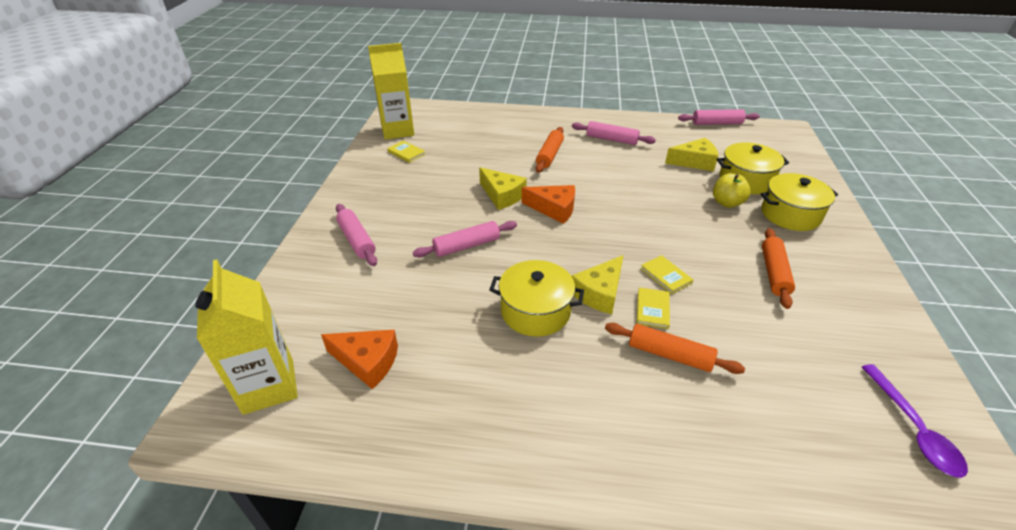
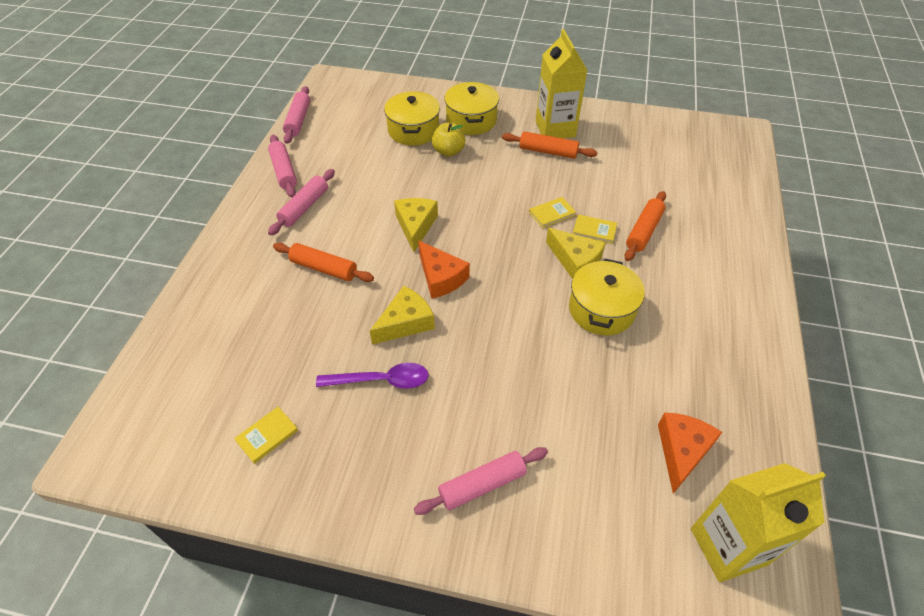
camera: 85 degrees left, 10 degrees up
(397, 131) = (187, 453): yellow carton -> yellow carton (555, 129)
(466, 246) = (501, 362): pink rolling pin -> pink rolling pin (284, 171)
(554, 209) = (441, 277): orange cheese -> orange cheese turned 120 degrees clockwise
(694, 162) = (372, 154): yellow cheese -> yellow cheese (416, 226)
(913, 428) = (688, 139): purple spoon -> purple spoon (381, 380)

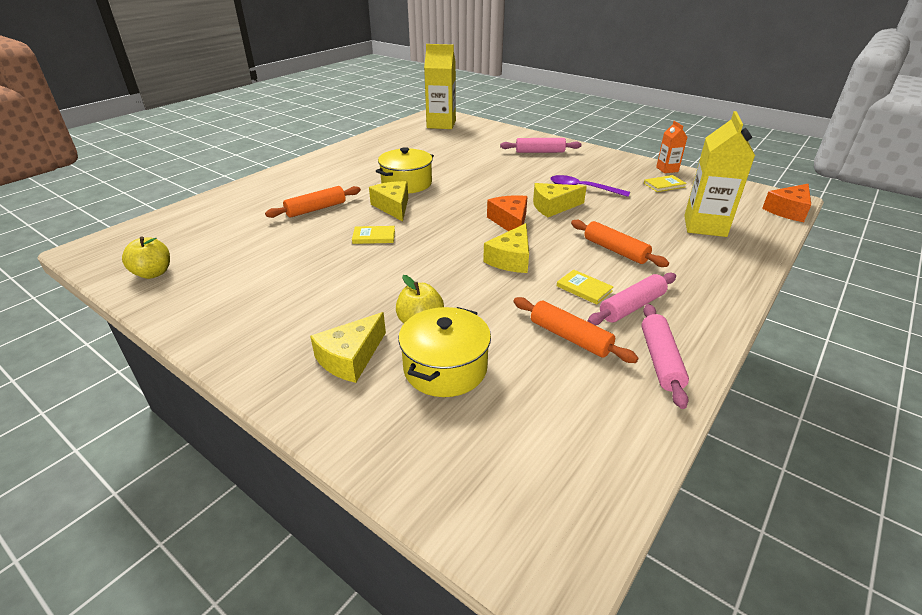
camera: 155 degrees left, 15 degrees down
(259, 498) = (667, 169): none -> orange carton
(298, 120) = (635, 455): pink rolling pin -> none
(471, 120) = (350, 358): yellow pot -> yellow cheese
(548, 151) = (306, 288): orange rolling pin -> orange rolling pin (570, 337)
(555, 129) = (262, 311): yellow carton -> yellow carton (705, 226)
(594, 230) = (354, 218): yellow book -> yellow book (584, 288)
(664, 130) = (153, 273): none -> yellow apple
(682, 451) = (429, 141): orange cheese -> orange cheese (788, 210)

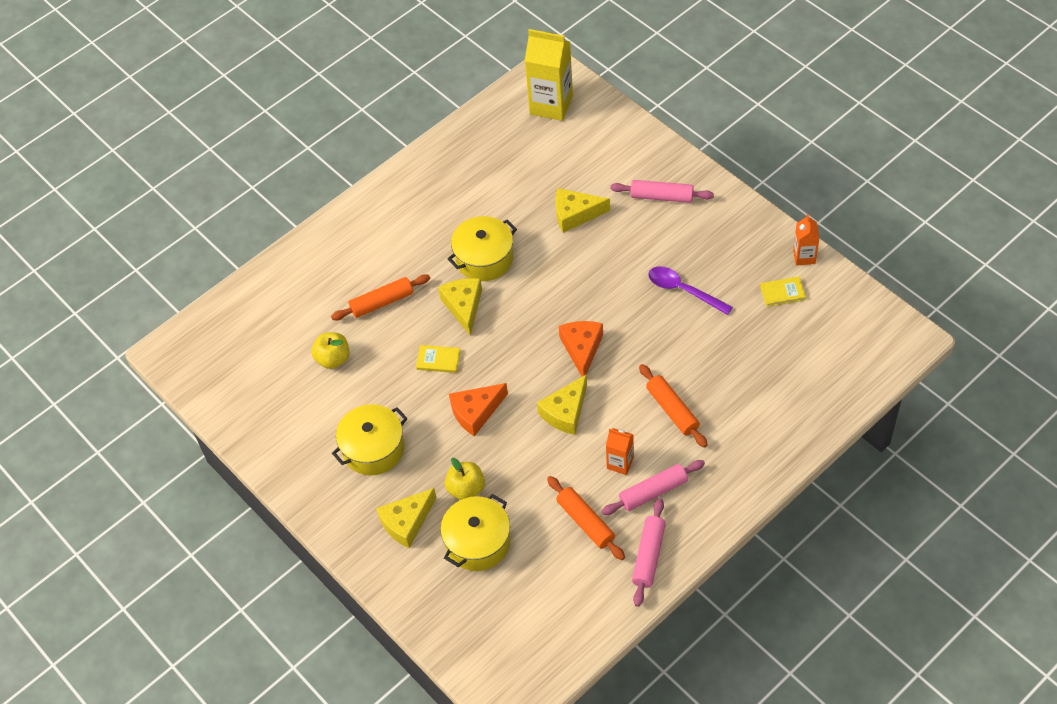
camera: 15 degrees right, 20 degrees up
(153, 273) = (236, 395): yellow apple -> yellow apple (333, 359)
(307, 300) = (373, 449): none -> yellow pot
(553, 207) = (637, 325): yellow cheese -> yellow cheese (575, 214)
(584, 288) = (620, 463): yellow book -> orange carton
(705, 226) = (785, 379): yellow carton -> none
(788, 210) = (896, 360): orange cheese -> orange cheese (476, 412)

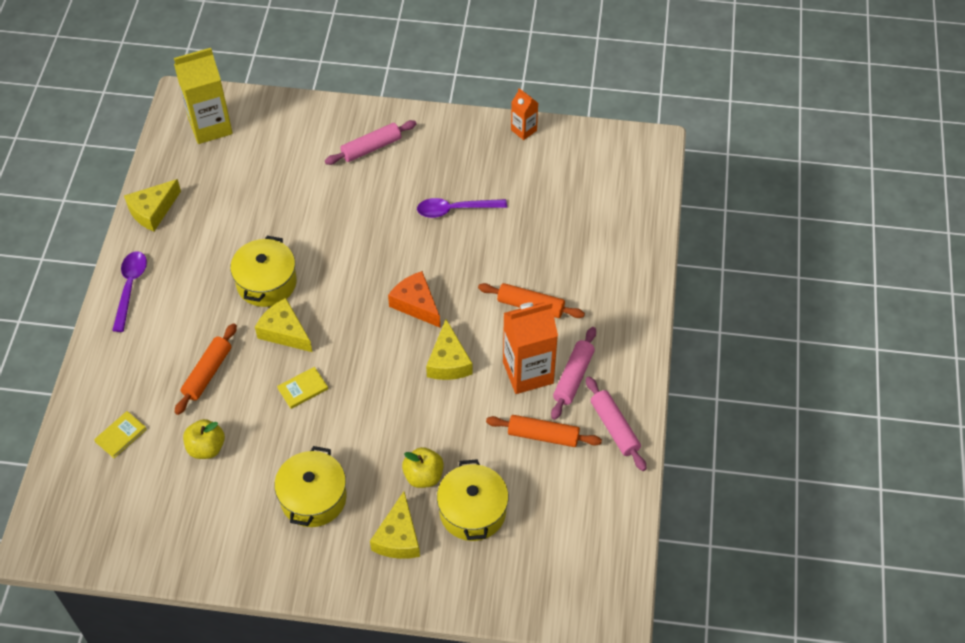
camera: 45 degrees left, 0 degrees up
(384, 200) = (130, 287): none -> purple spoon
(476, 412) = (374, 410): orange cheese -> none
(575, 214) = (312, 202): yellow cheese -> yellow cheese (153, 211)
(620, 463) = (528, 372): orange carton -> orange carton, size x1.92
(782, 293) = (532, 166): yellow book -> yellow book (121, 435)

